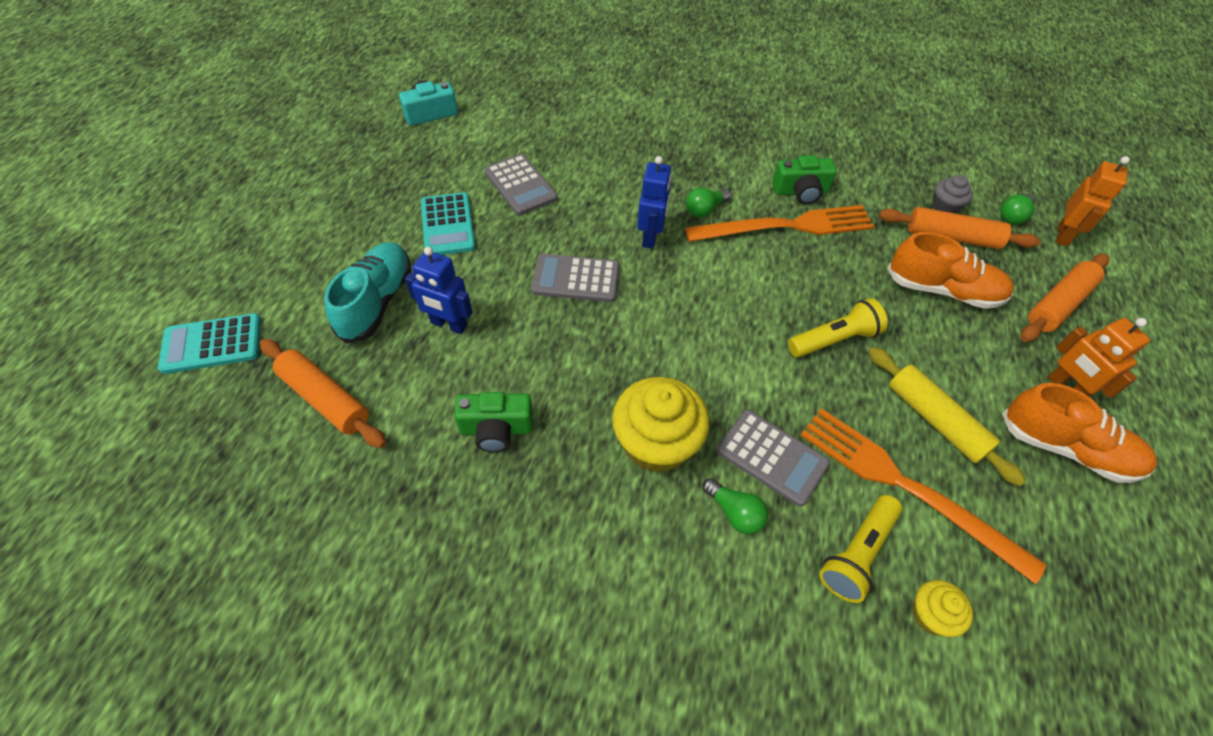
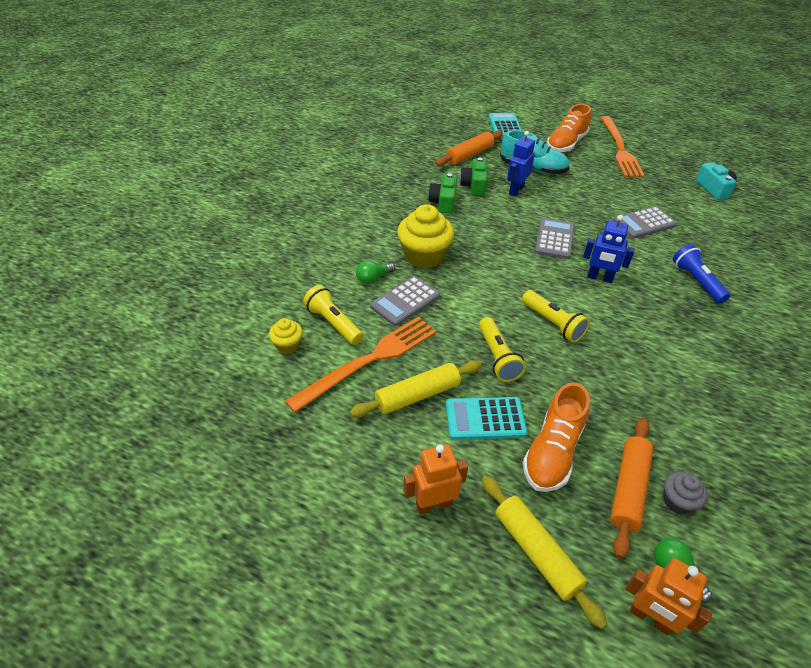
camera: 100 degrees right, 10 degrees down
(447, 225) = (598, 192): turquoise calculator -> turquoise calculator (485, 419)
(632, 155) = (696, 281): none -> blue flashlight
(704, 210) = (635, 312): green light bulb -> none
(753, 285) = (553, 323): none -> yellow flashlight
(786, 226) = (624, 359): orange fork -> orange fork (620, 149)
(800, 191) = (674, 381): green camera -> green camera (474, 186)
(1058, 304) = (536, 552): orange rolling pin -> yellow rolling pin
(1066, 448) = (377, 475): orange shoe -> orange shoe (566, 144)

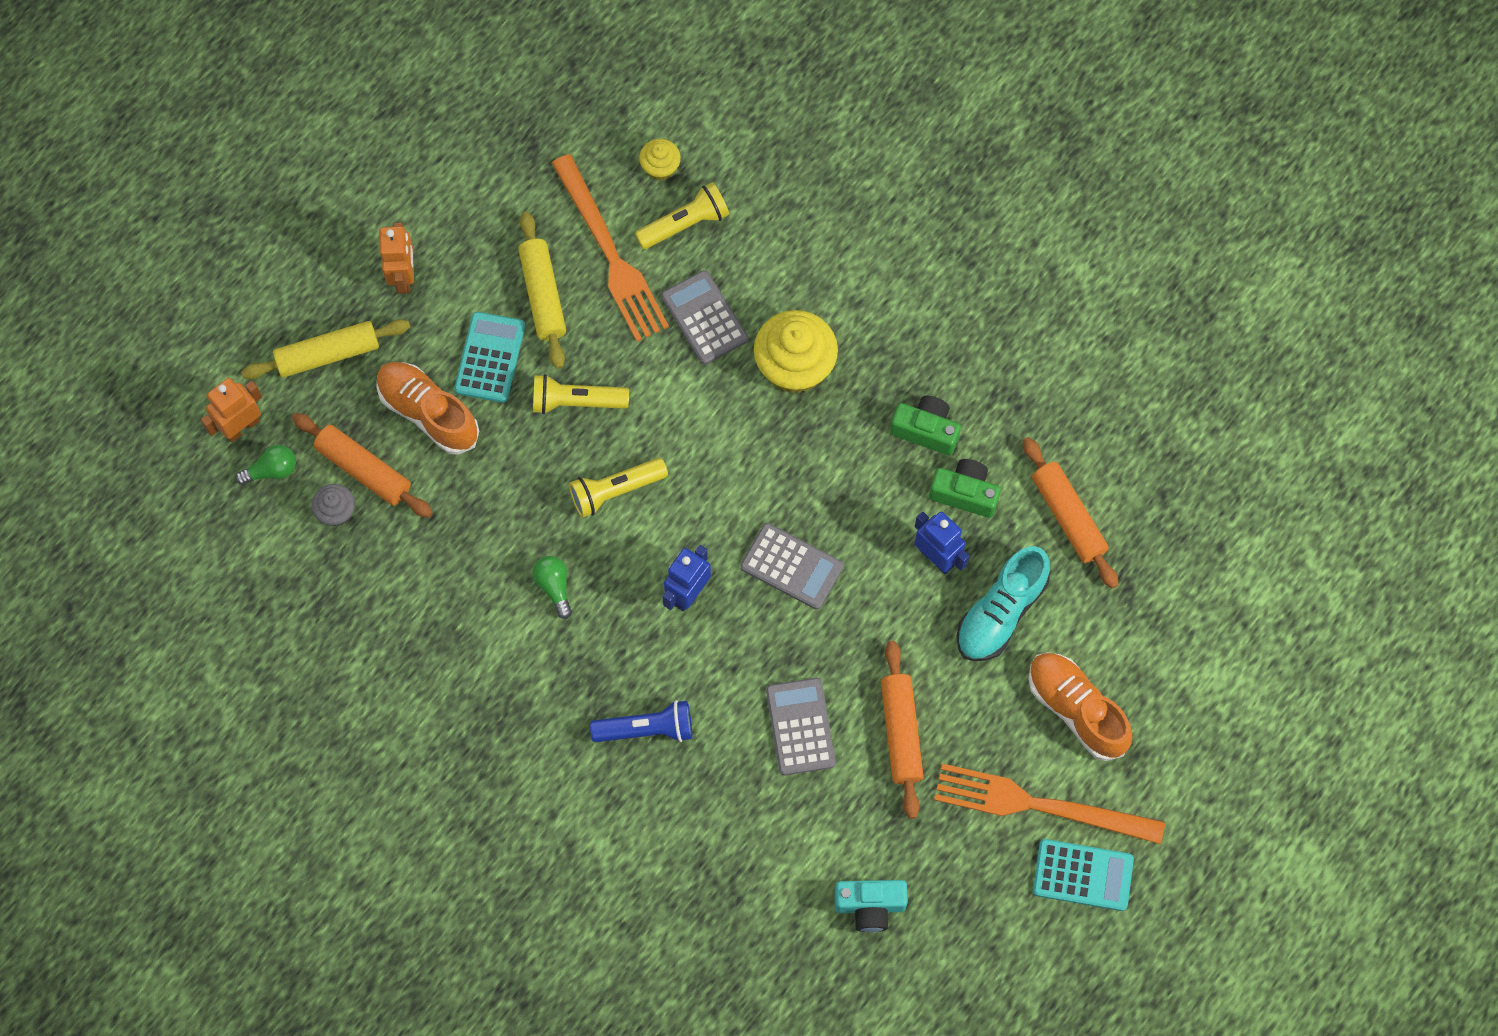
camera: 105 degrees right, 25 degrees up
(373, 278) = (760, 287): green light bulb -> green light bulb (554, 587)
(505, 126) = (1166, 619): turquoise calculator -> turquoise calculator (1083, 875)
(618, 190) = (901, 732): none -> orange rolling pin

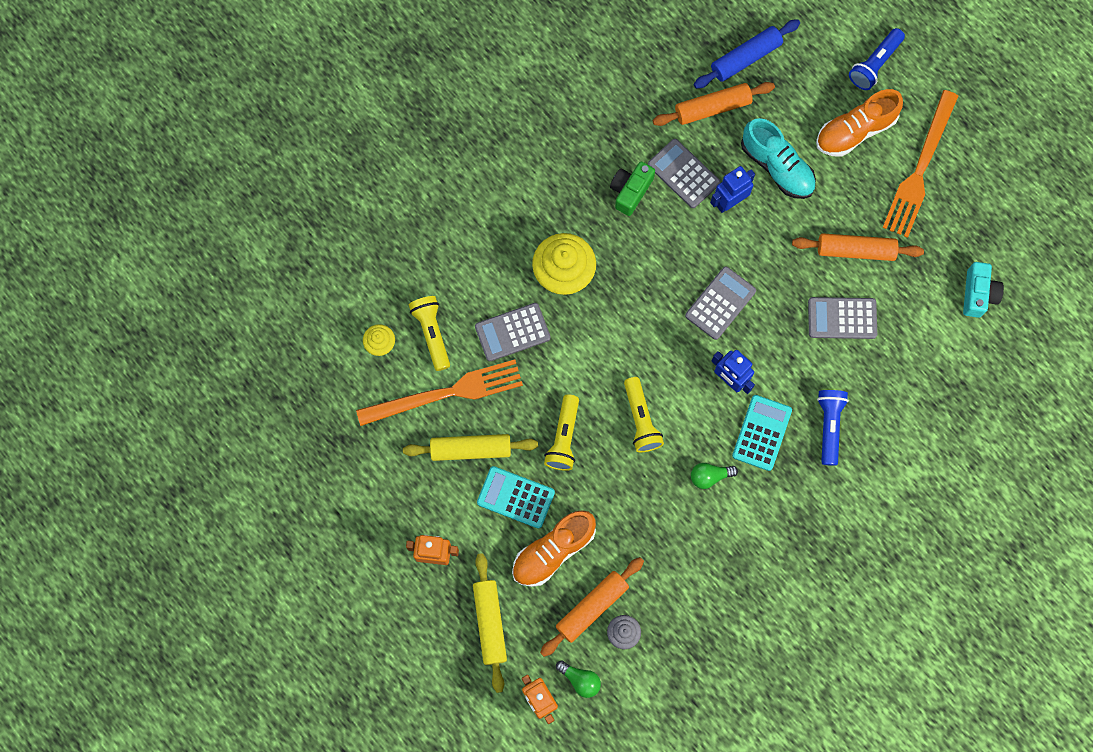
camera: 80 degrees left, 5 degrees up
(272, 470) = (580, 680): green light bulb -> green light bulb turned 135 degrees clockwise
(965, 493) = (683, 174): green camera -> grey calculator
(1083, 875) = (972, 150): turquoise calculator -> turquoise calculator (762, 433)
(1152, 549) = (745, 58): none -> blue rolling pin
(1183, 724) = (874, 64): none -> blue flashlight

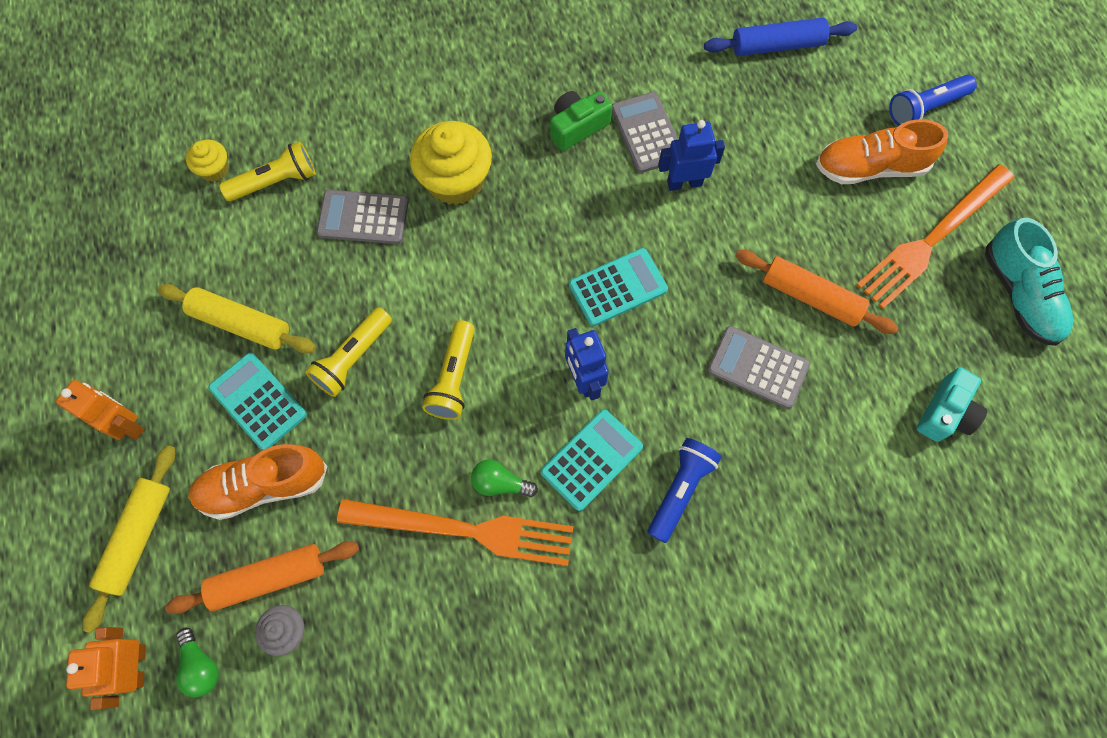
camera: 25 degrees right, 5 degrees down
(432, 333) = (275, 182): yellow flashlight -> yellow flashlight turned 60 degrees clockwise
(446, 393) = (251, 250): orange fork -> orange fork (465, 530)
(712, 108) = (714, 80): orange rolling pin -> none
(720, 303) = (618, 287): grey calculator -> turquoise calculator
(777, 167) = (759, 168): turquoise shoe -> turquoise shoe (1019, 294)

